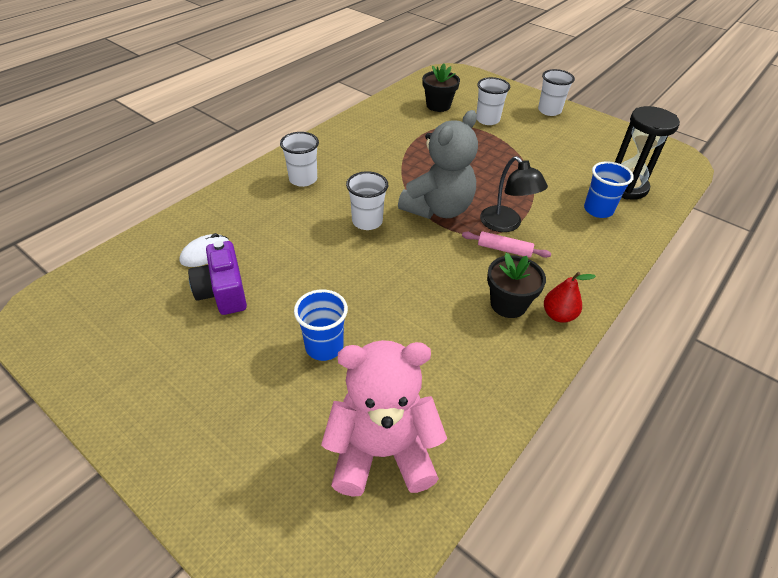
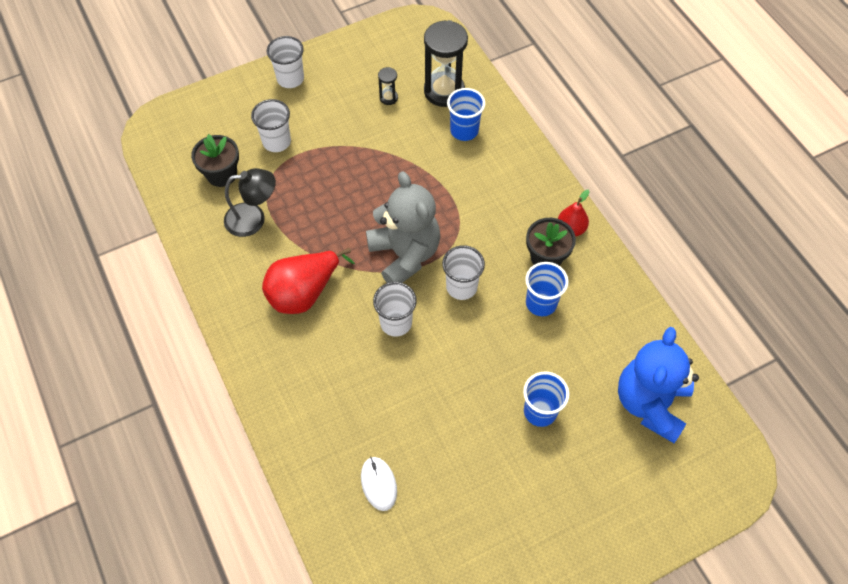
camera: 65 degrees left, 15 degrees up
(223, 292) = (442, 478): purple camera -> none
(303, 179) = (297, 359): white cup -> white cup (461, 287)
(364, 167) = (304, 293): none -> red pear
(382, 452) = (650, 403): pink teddy bear -> blue teddy bear
(451, 314) = (541, 303): none -> blue cup
(504, 249) = (483, 228): pink rolling pin -> none
(506, 224) = (452, 211): black lamp -> black lamp (253, 219)
(584, 159) = (388, 98): none -> black hourglass

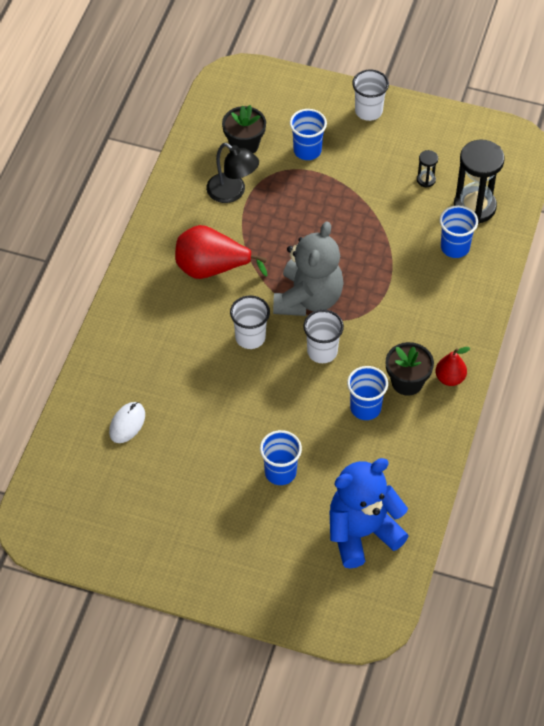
camera: 45 degrees right, 5 degrees down
(276, 142) = (307, 150): white cup -> blue cup

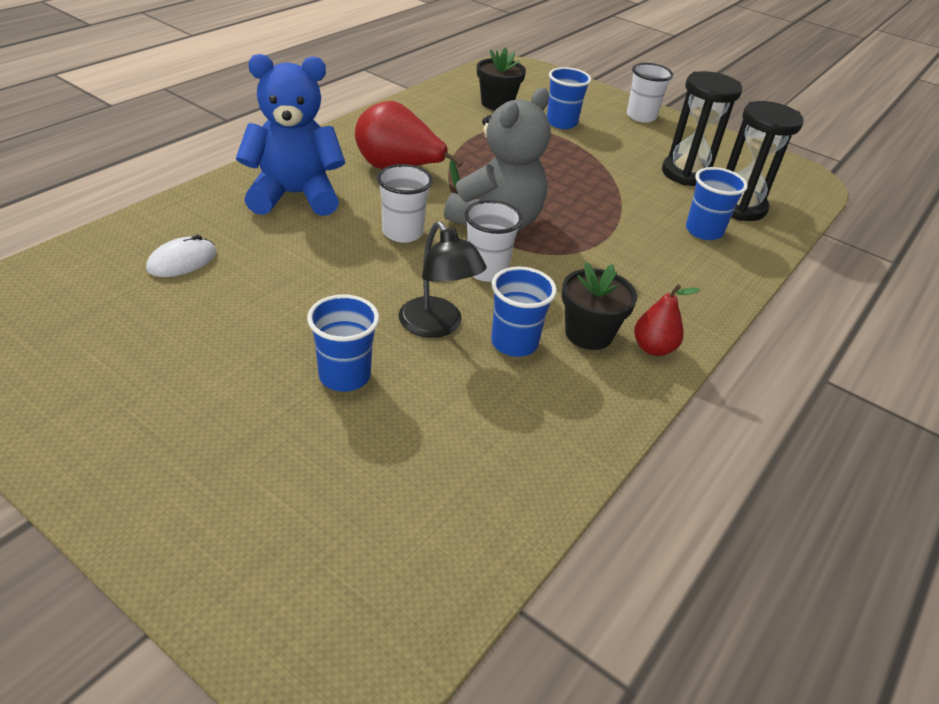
camera: 15 degrees right, 15 degrees down
(232, 192) = (462, 127): black lamp -> black lamp (437, 326)
(362, 533) = (422, 500): blue teddy bear -> blue teddy bear (294, 195)
(426, 180) = (686, 173): black hourglass -> black hourglass, size x2.21

